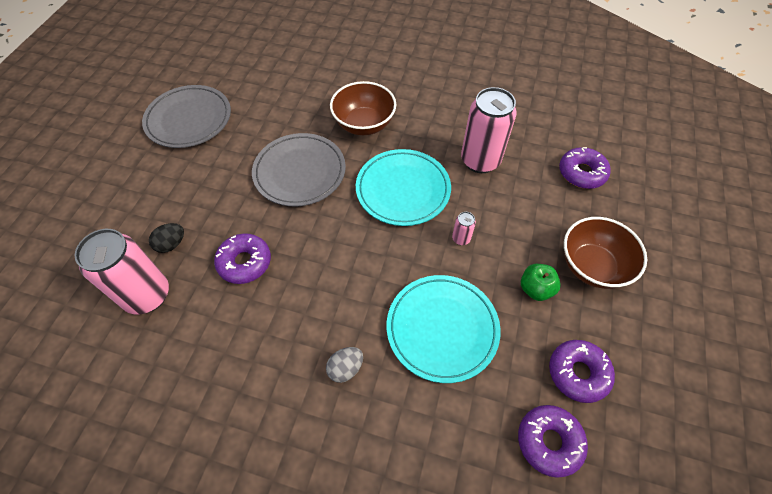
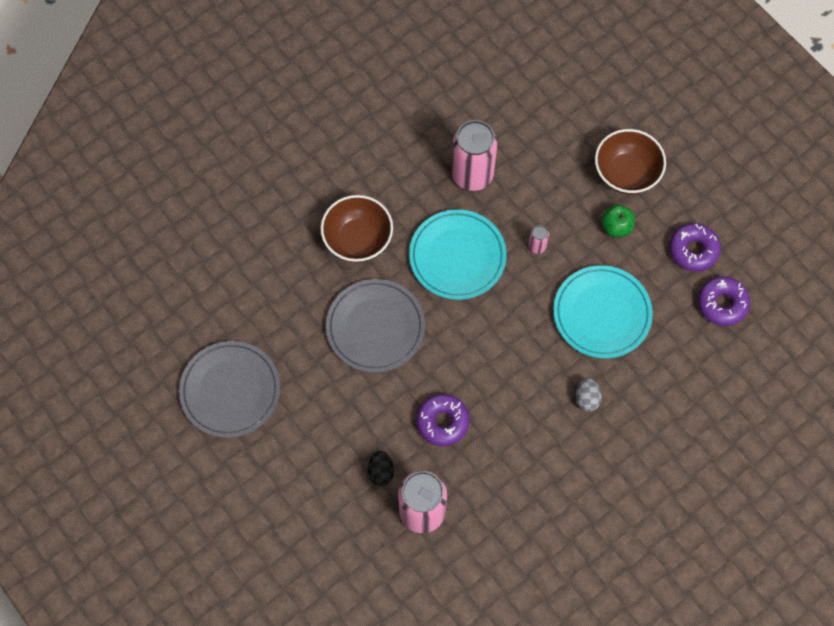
camera: 55 degrees left, 10 degrees up
(581, 173) = (542, 109): purple donut -> none

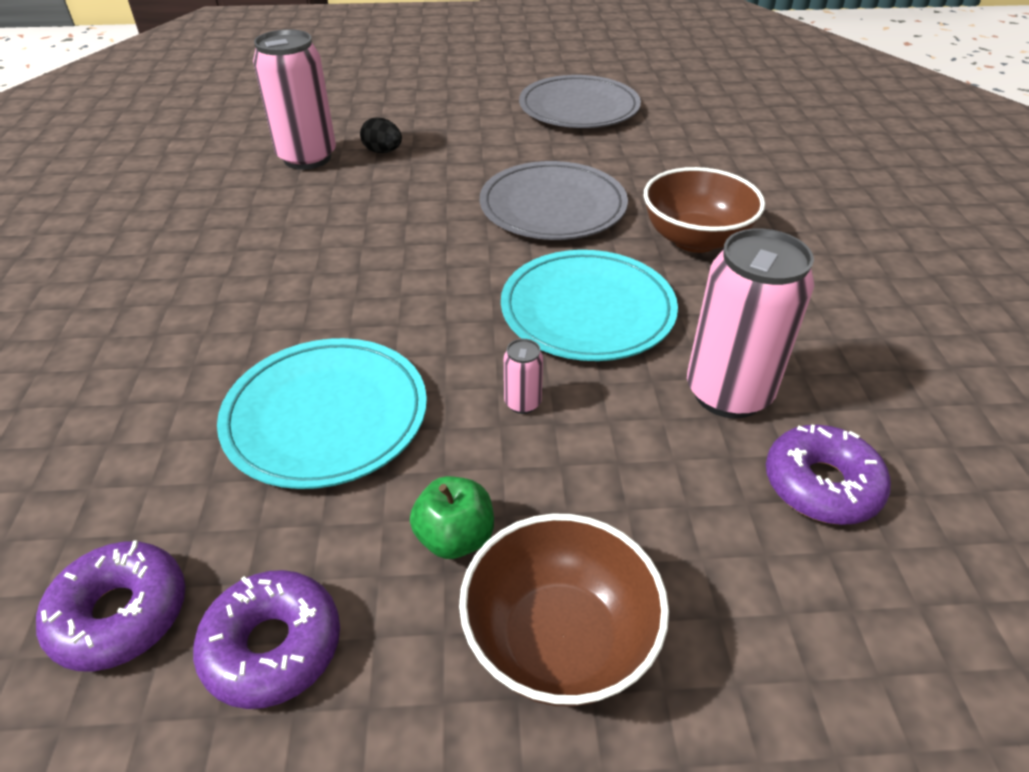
camera: 125 degrees right, 25 degrees down
(442, 422) = (378, 205): purple donut -> purple donut (821, 485)
(586, 398) = (236, 329): grey egg -> none

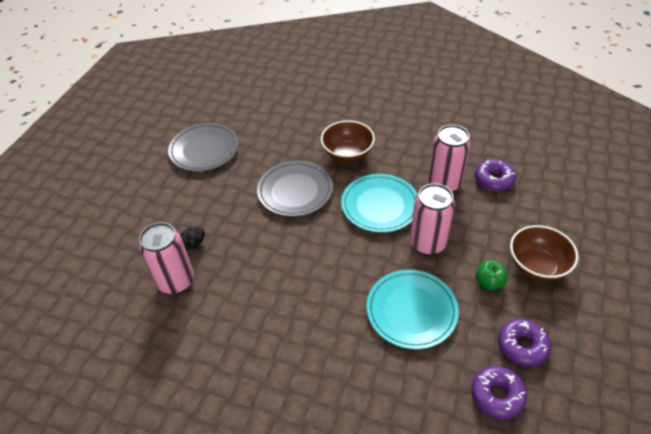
camera: 65 degrees left, 5 degrees up
(522, 403) = (427, 243): pink can -> pink can, size x2.37

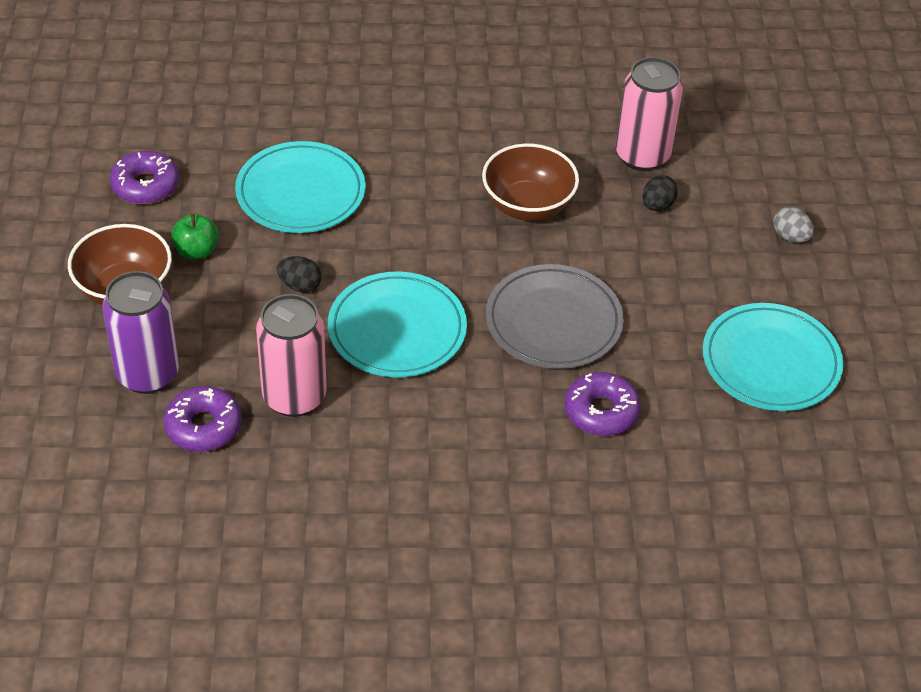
camera: 155 degrees right, 0 degrees up
(138, 207) = (790, 237): none -> grey egg
(204, 150) = (770, 362): grey plate -> turquoise plate
(347, 154) = (496, 416): brown bowl -> brown bowl (528, 205)
(427, 243) = (300, 285): pink can -> black egg
(497, 395) = (175, 131): purple donut -> purple donut (601, 411)
(522, 212) = (148, 374): none -> purple can

